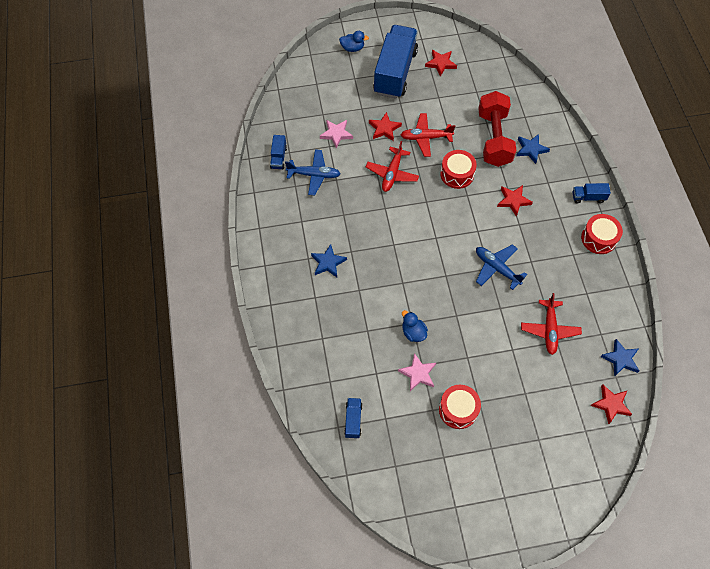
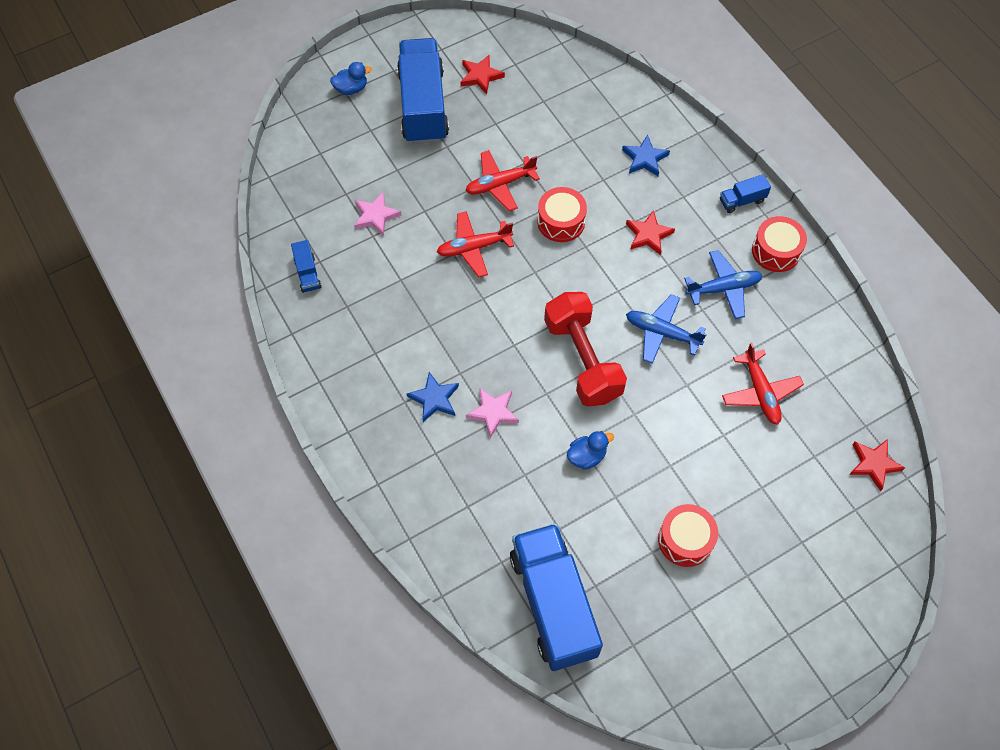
camera: 20 degrees left, 0 degrees up
(314, 175) = (367, 283): blue plane -> blue plane (723, 288)
(353, 420) = (553, 604): blue truck -> blue truck, size x2.41
(384, 128) = (439, 188): red star -> none
(392, 173) = (474, 248): red plane -> red plane turned 75 degrees clockwise
(413, 332) = (586, 456): blue duck -> blue duck turned 120 degrees clockwise
(418, 373) = (614, 510): pink star -> pink star (493, 412)
(494, 138) = (591, 158): red dumbbell -> red dumbbell (582, 360)
(620, 359) = (863, 401): blue star -> none

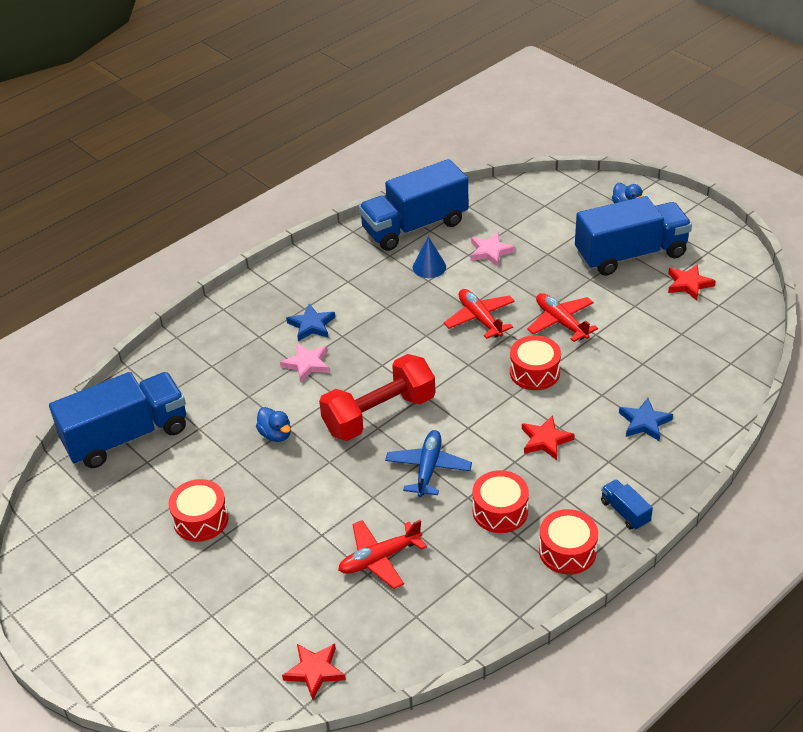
camera: 80 degrees right, 20 degrees down
(307, 273) = (414, 226): blue truck -> blue truck, size x2.41
(379, 274) = (429, 267): none -> blue cone
(723, 288) = (500, 511): blue plane -> red drum

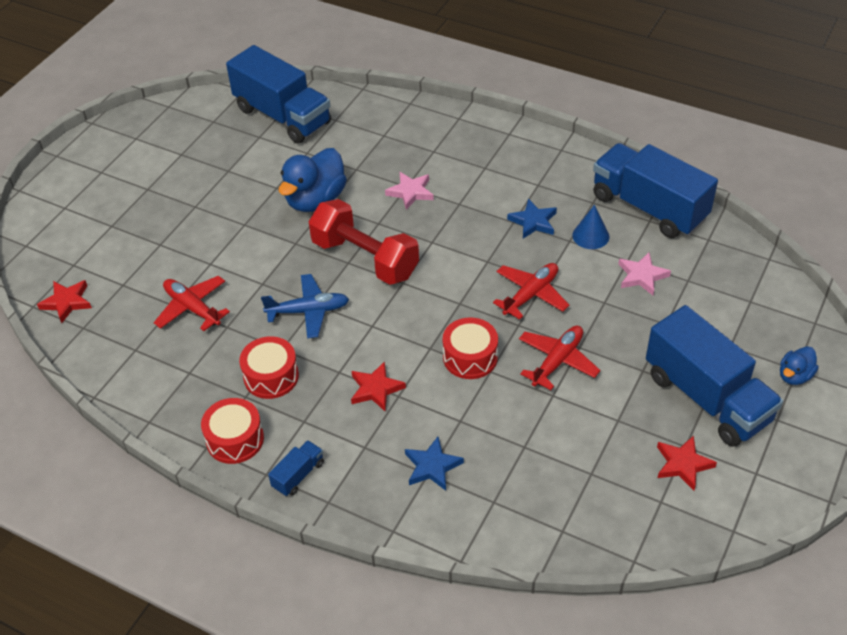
camera: 70 degrees right, 5 degrees up
(201, 519) = (206, 187): red drum -> none
(276, 434) = (315, 200): blue duck -> blue duck, size x1.91
(311, 325) = (463, 179): blue star -> blue star (533, 222)

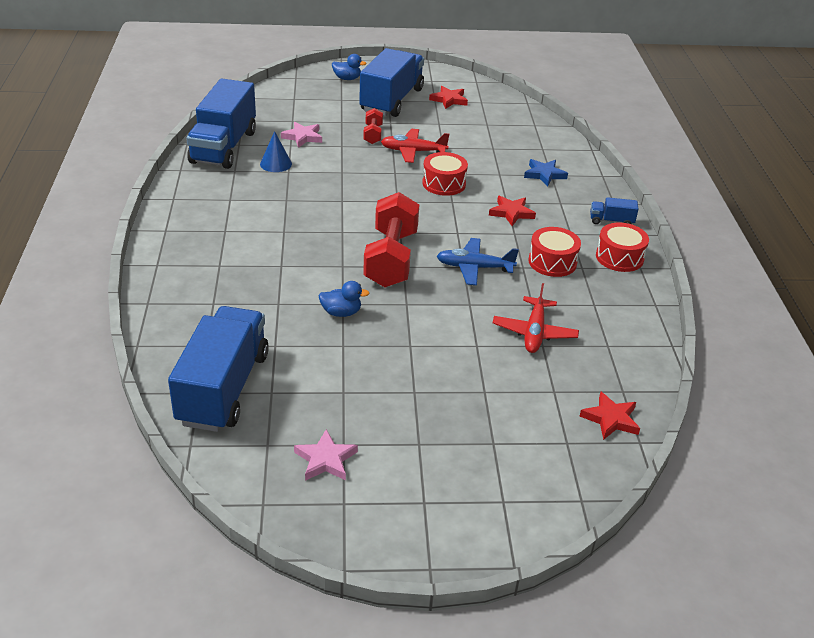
camera: 125 degrees left, 10 degrees down
(308, 311) = (474, 267): blue plane -> blue plane turned 45 degrees counterclockwise
(315, 200) = (341, 312): blue duck -> blue duck, size x0.52
(410, 192) = (288, 260): pink star -> pink star (325, 459)
(531, 295) = (361, 174): red plane -> none
(533, 222) = (279, 191): blue star -> none
(618, 340) = (373, 134): none -> red dumbbell

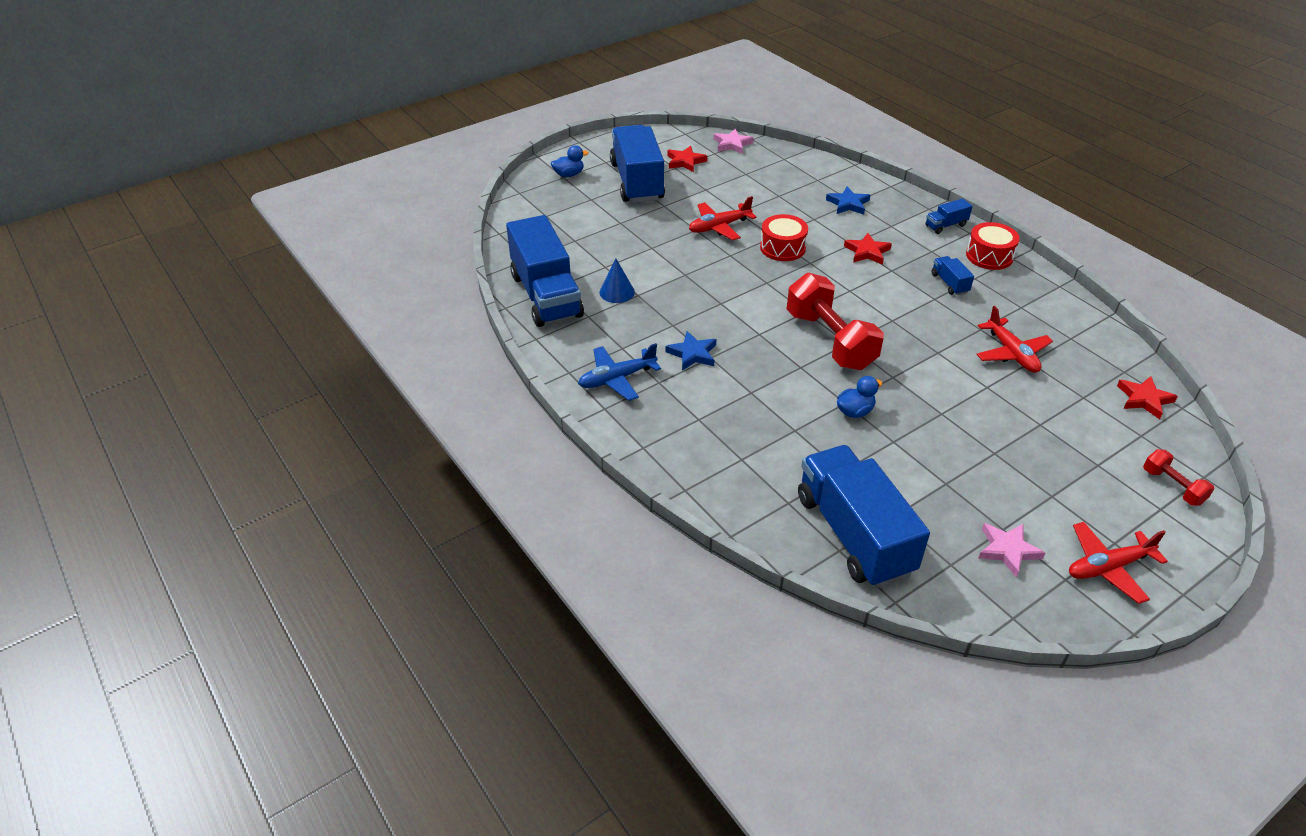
camera: 30 degrees left, 5 degrees up
(274, 223) = (692, 354): none -> blue star
(303, 137) = (606, 253): pink star -> pink star (732, 144)
(373, 134) = (664, 224): red dumbbell -> red dumbbell (1172, 486)
(392, 515) = (1108, 567): none -> red plane
(474, 267) = (901, 317): blue plane -> blue plane (617, 379)
(552, 262) = (949, 283): red drum -> blue truck

